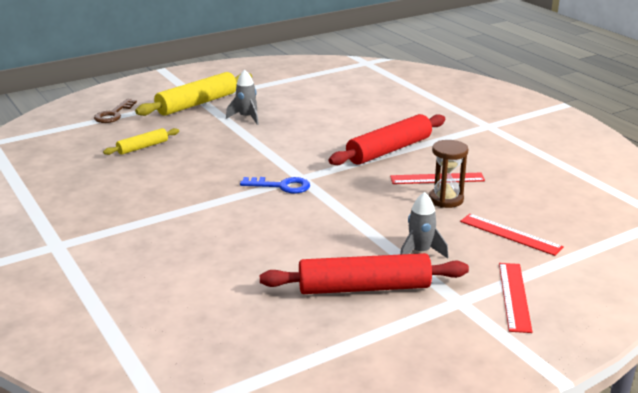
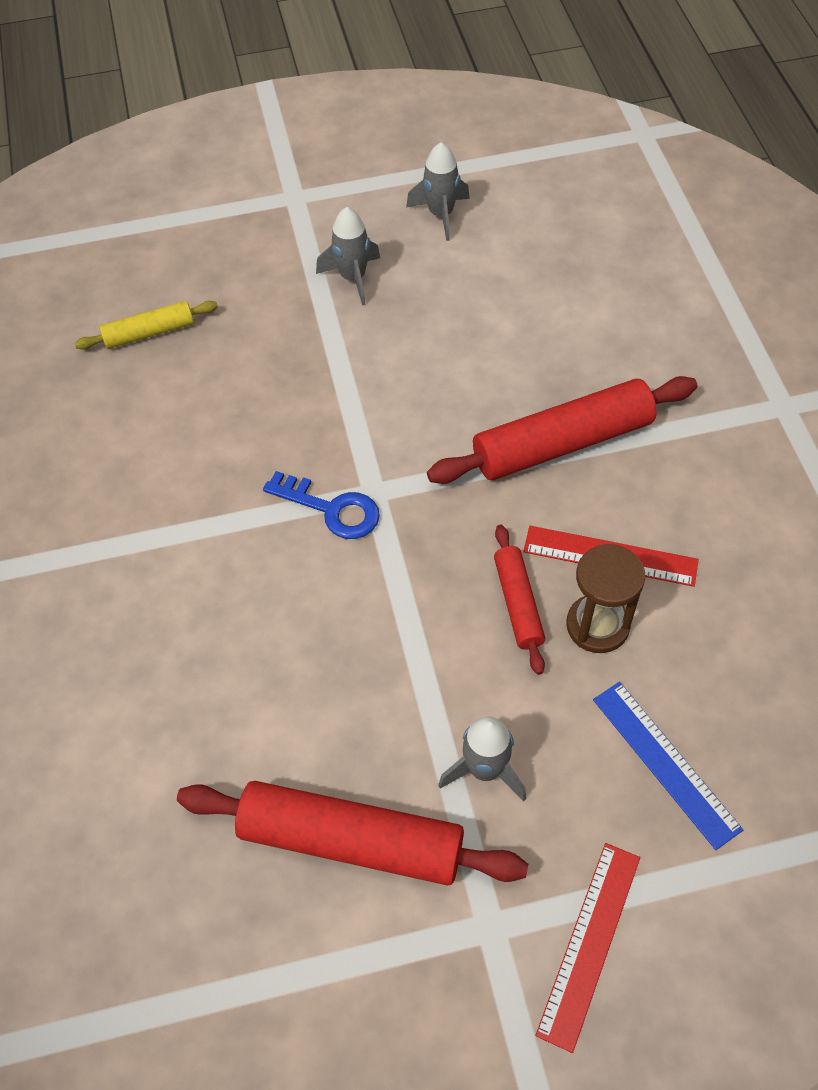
camera: 20 degrees right, 30 degrees up
(113, 114) = (136, 218): brown key -> none
(197, 103) = (285, 213): yellow rolling pin -> none
(281, 95) = (441, 214): none -> grey rocket
(400, 199) = (518, 603): none -> red rolling pin
(510, 234) = (665, 763): red ruler -> blue ruler

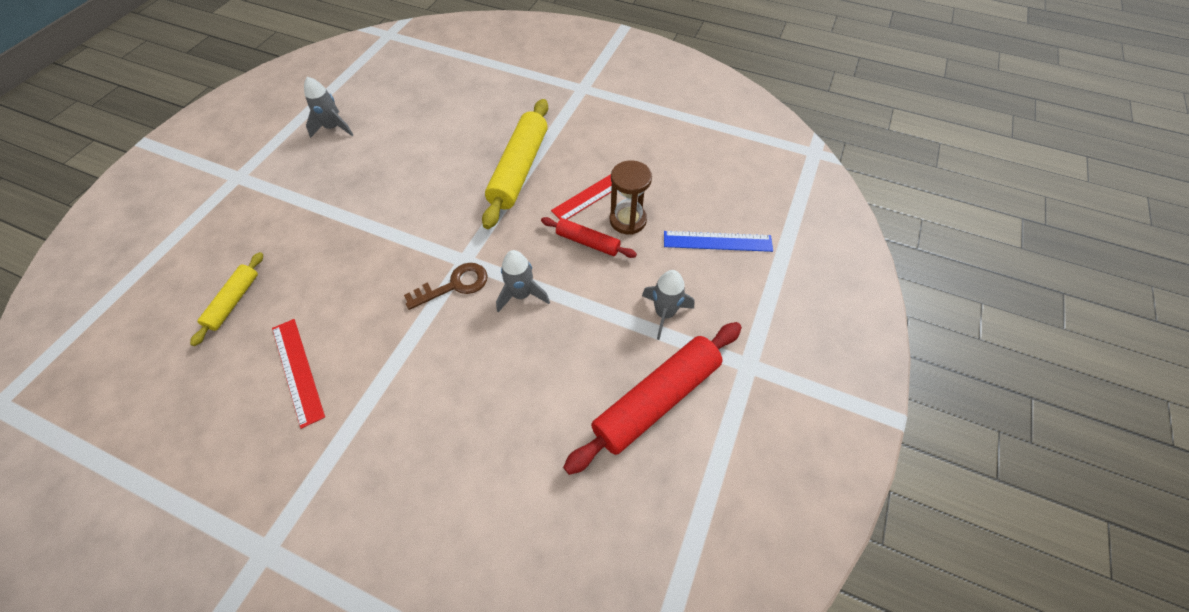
camera: 55 degrees left, 0 degrees up
(332, 509) = (454, 285): blue key -> brown key
(353, 278) = (324, 186): grey rocket -> grey rocket (522, 295)
(562, 443) = (519, 169): red rolling pin -> yellow rolling pin
(589, 943) = (784, 329): red ruler -> red ruler (297, 371)

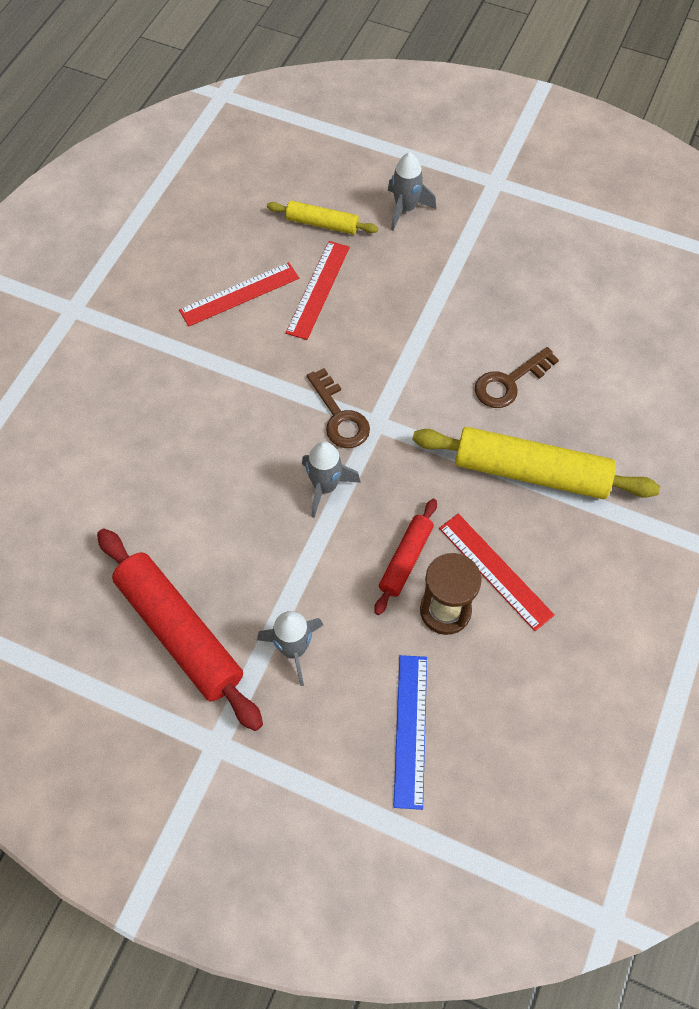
camera: 90 degrees right, 5 degrees up
(312, 303) = (318, 289): none -> red ruler
(334, 128) = (588, 254): grey rocket -> grey rocket (405, 209)
(441, 177) = (509, 382): none -> brown key

